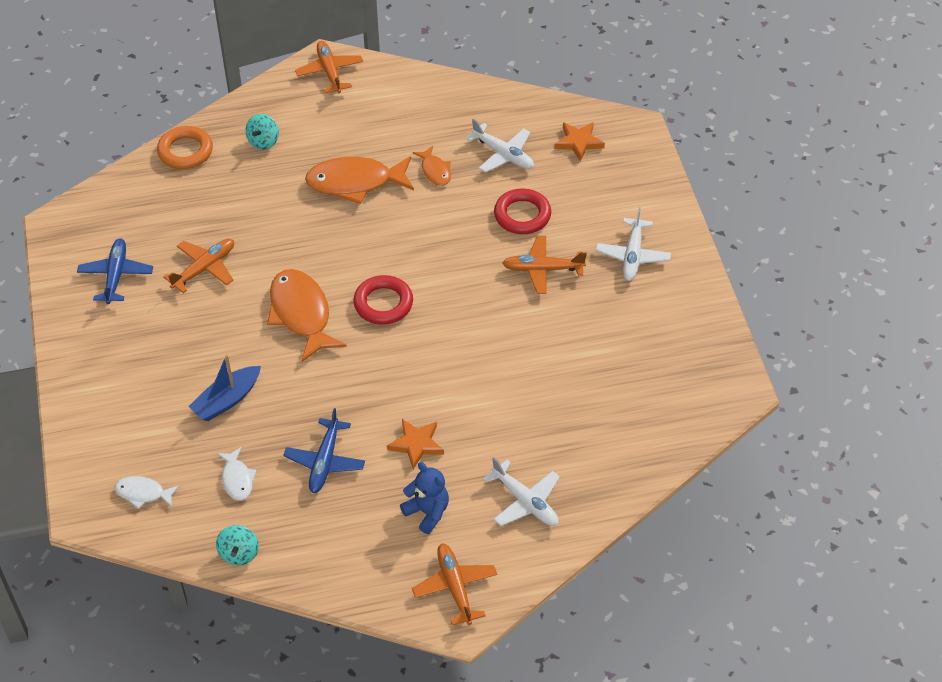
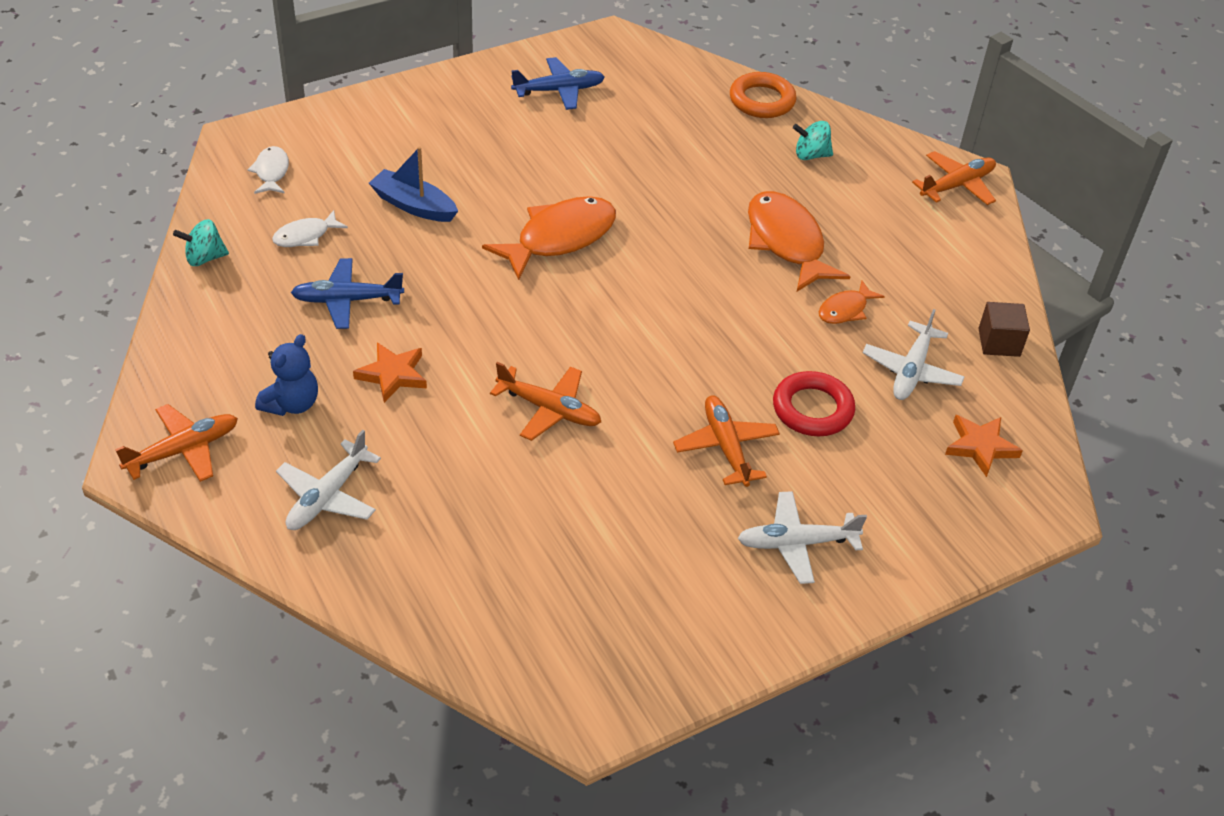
camera: 70 degrees right, 5 degrees down
(204, 269) = (595, 150): orange plane -> orange plane (548, 409)
(383, 303) = (603, 304): red ring -> none
(491, 103) = (999, 342): none -> brown cube

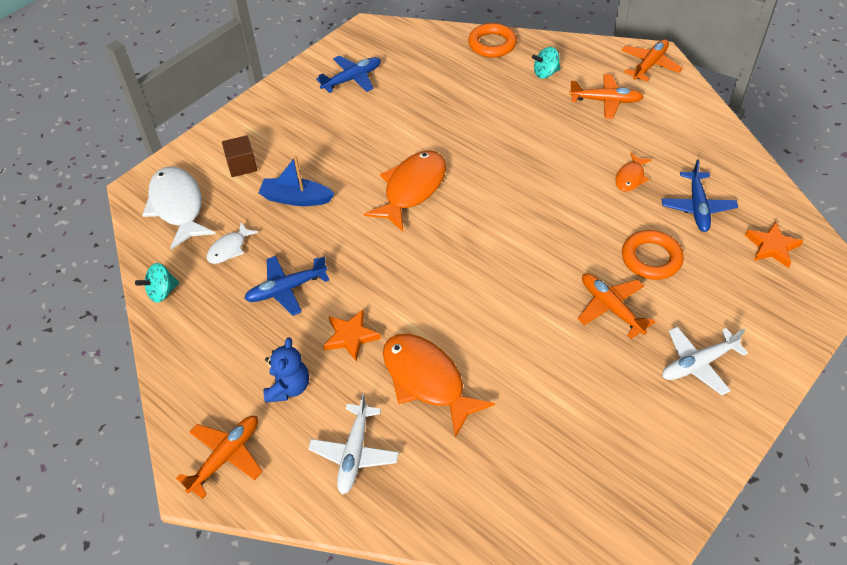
camera: 15 degrees left, 5 degrees up
(271, 172) = (178, 206): white fish -> white fish, size x1.95
(548, 409) = (475, 323): orange plane -> orange plane (605, 101)
(786, 242) = (565, 141): orange fish -> orange fish (427, 380)
(812, 409) = (651, 258): red ring -> orange ring
(911, 370) = (697, 207): white plane -> blue plane
(999, 342) = (739, 167): brown cube -> brown cube (242, 165)

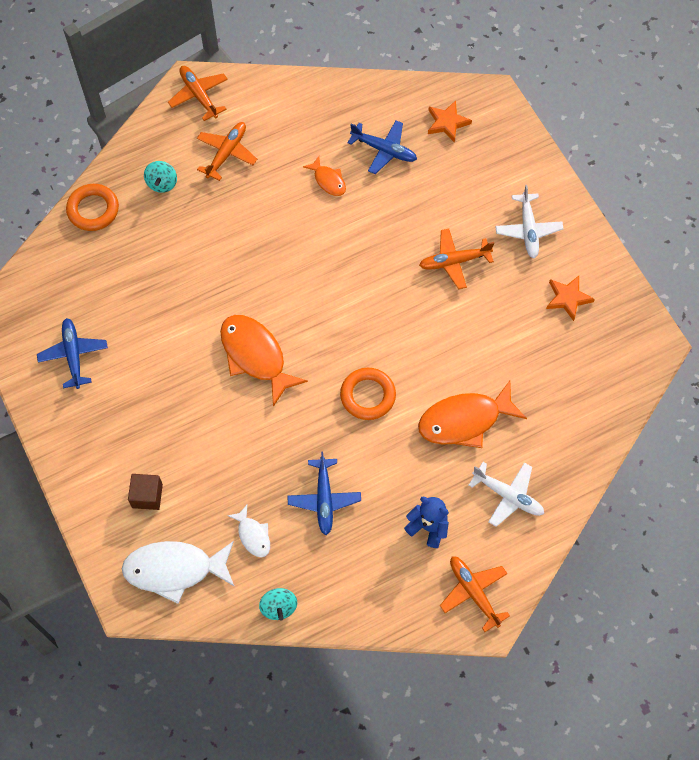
camera: 70 degrees left, 15 degrees up
(296, 198) = (218, 459): blue boat -> none
(351, 337) = (398, 463): orange star -> orange star (568, 298)
(651, 258) = (420, 210): orange ring -> orange ring (368, 396)

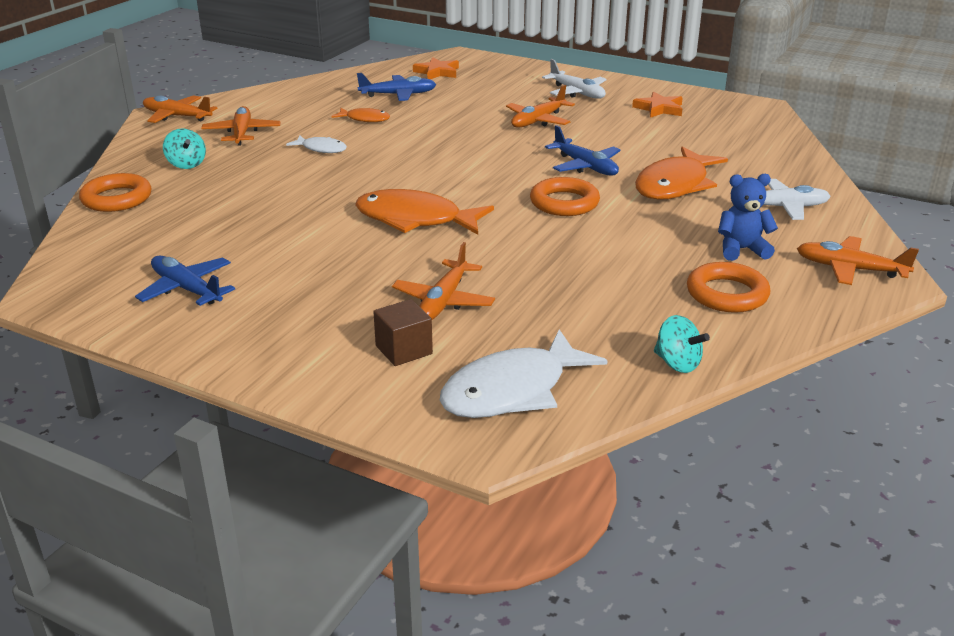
camera: 35 degrees left, 35 degrees down
(203, 462) = (444, 301): none -> orange plane
(253, 535) = (572, 326): white fish -> white fish (321, 149)
(324, 499) = (613, 273): blue plane -> blue plane (585, 166)
(370, 565) = (727, 294): none -> orange ring

